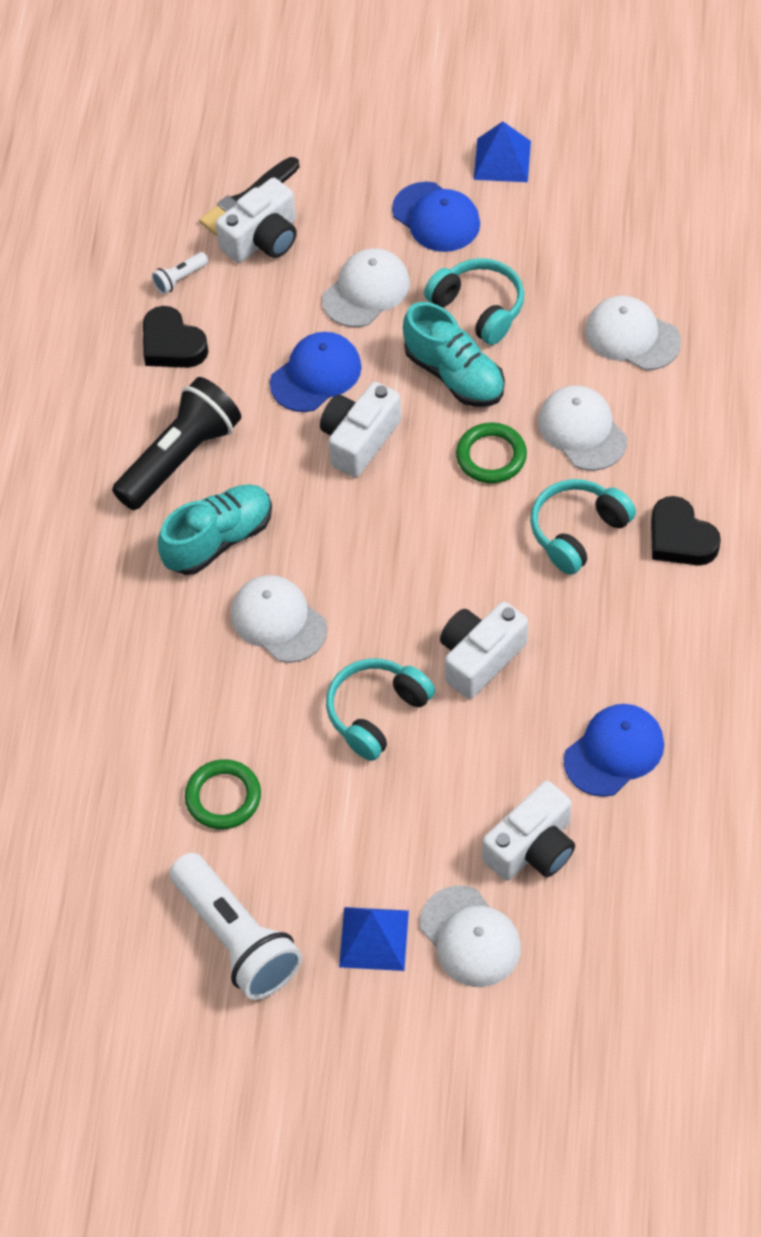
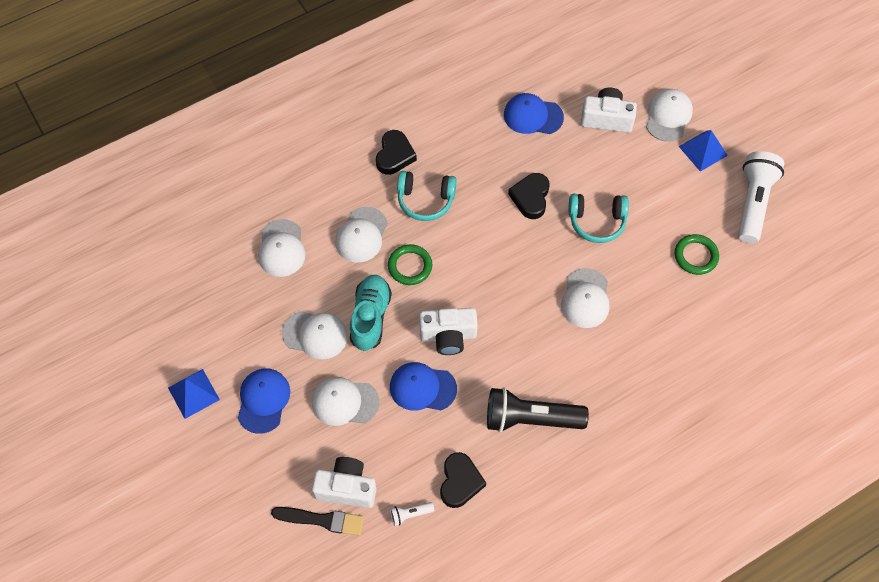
camera: 130 degrees left, 5 degrees up
(180, 279) = (410, 514): white flashlight -> white flashlight turned 150 degrees clockwise
(219, 540) = (564, 361): turquoise shoe -> none
(479, 308) = (315, 335): turquoise headphones -> white cap
(480, 658) = (530, 198): white camera -> black heart

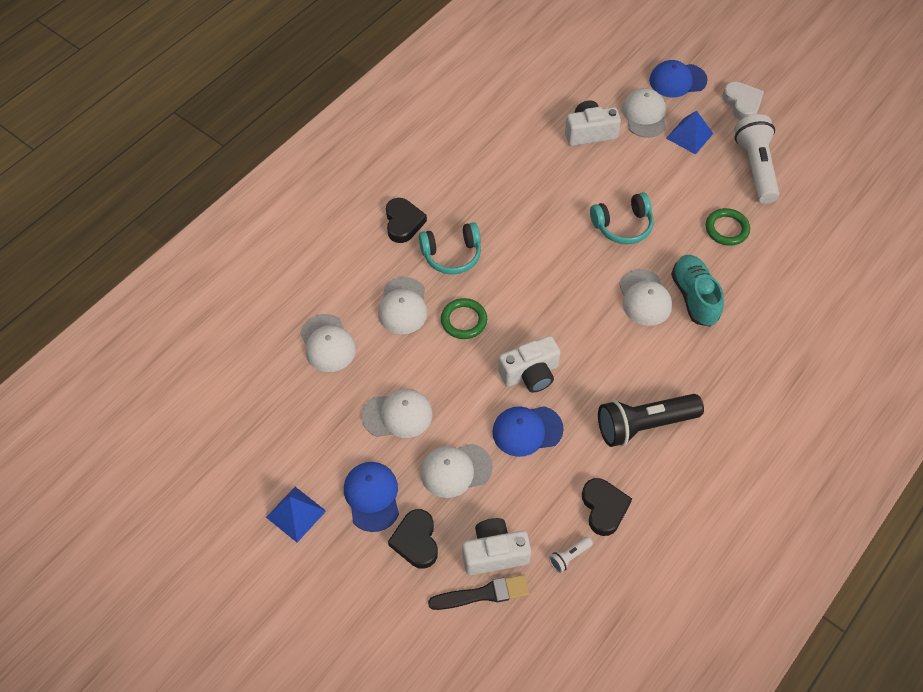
camera: 20 degrees left, 5 degrees down
(370, 317) = (446, 380): turquoise shoe -> turquoise shoe (694, 297)
(530, 198) = (551, 223): black heart -> black heart (416, 541)
(533, 116) = (520, 150): blue cap -> blue cap (677, 80)
(771, 133) = (742, 103): none -> white heart

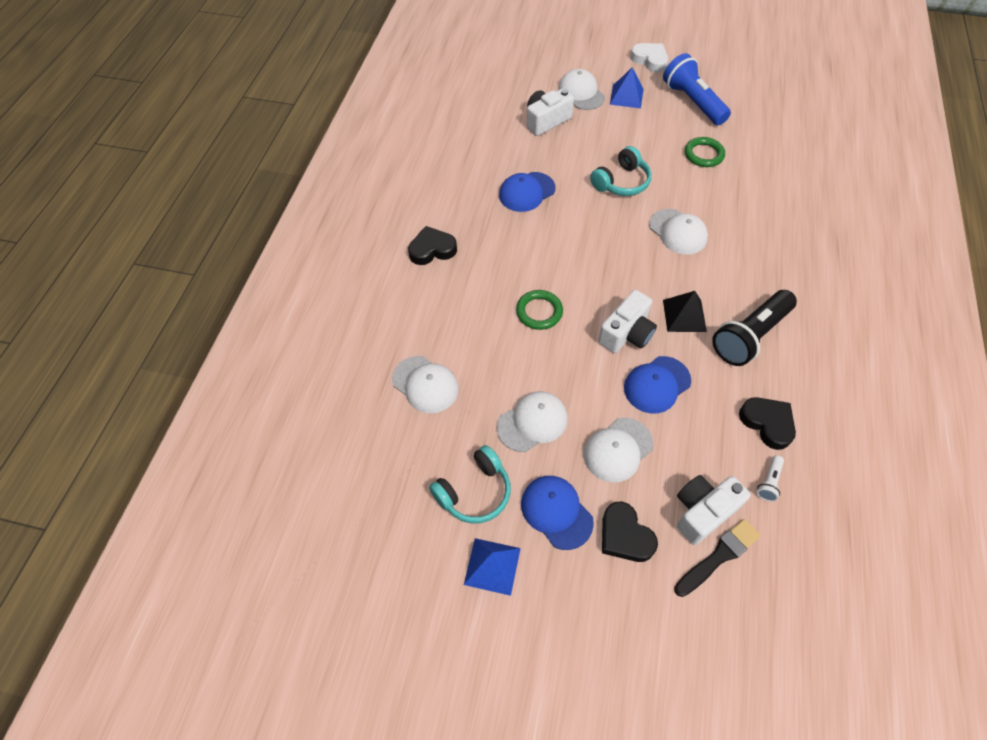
camera: 25 degrees left, 0 degrees up
(403, 223) = (432, 249): black heart -> black heart turned 75 degrees counterclockwise
(403, 306) = (476, 321): white cap -> none
(452, 255) = (493, 260): turquoise headphones -> turquoise headphones (474, 492)
(595, 380) = (684, 315): none -> black pyramid
(677, 80) = (589, 60): blue cap -> blue cap (526, 192)
(694, 297) = (716, 216): turquoise shoe -> none
(755, 168) = (692, 102): white flashlight -> blue flashlight

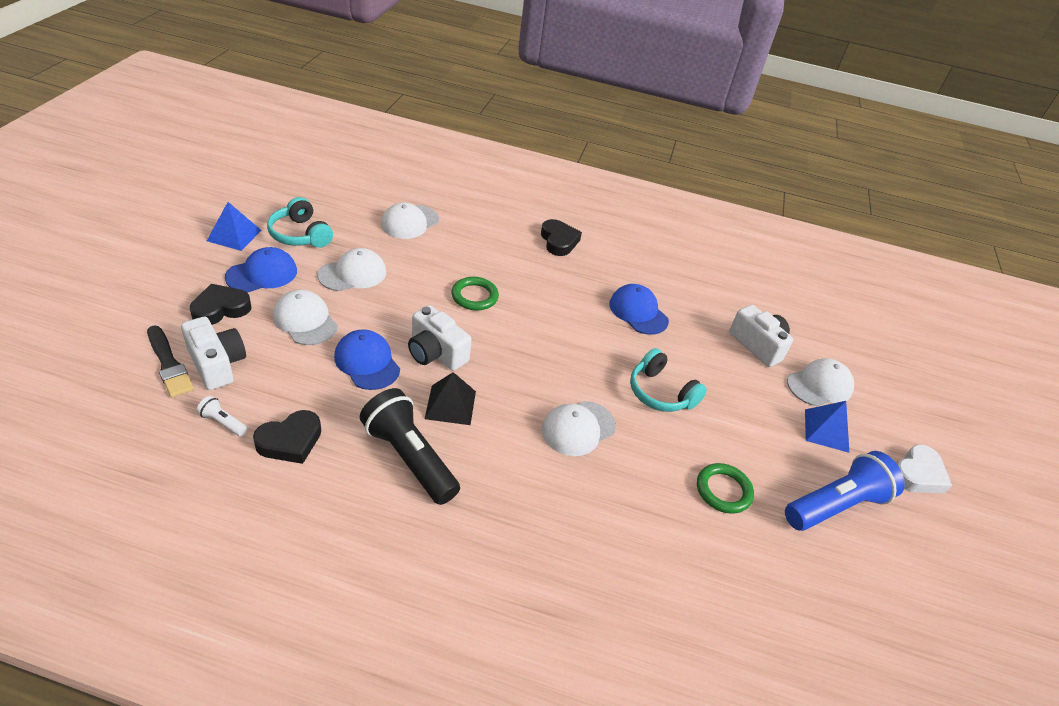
camera: 85 degrees right, 15 degrees down
(532, 422) = (352, 274): white cap -> white cap turned 90 degrees counterclockwise

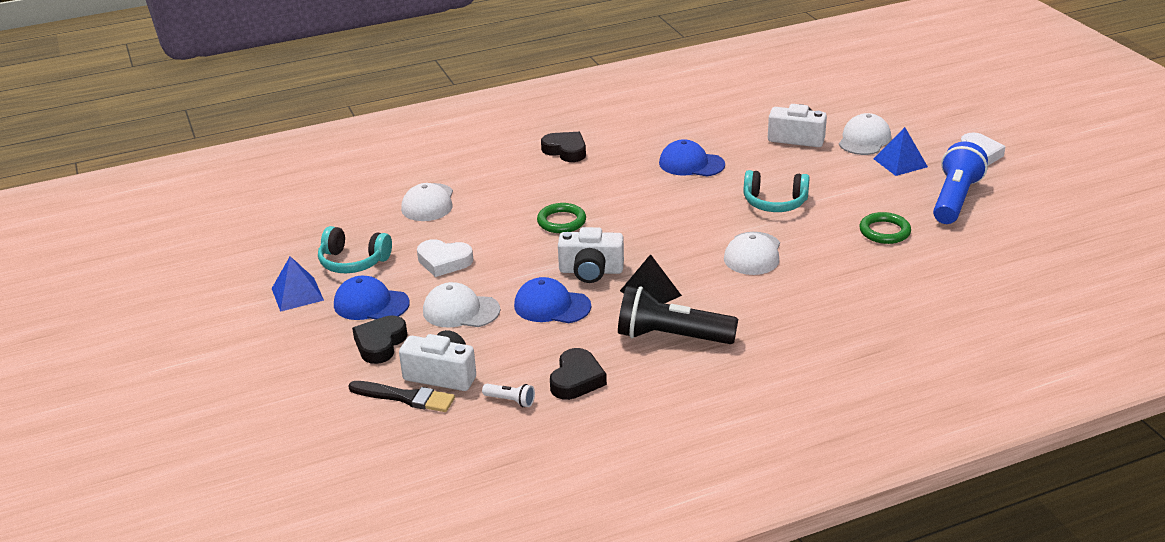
camera: 30 degrees left, 10 degrees down
(223, 422) = (510, 401): white flashlight -> white flashlight turned 150 degrees counterclockwise
(262, 274) = (371, 304): blue cap -> blue cap turned 90 degrees counterclockwise
(352, 274) = (444, 261): white cap -> white heart

